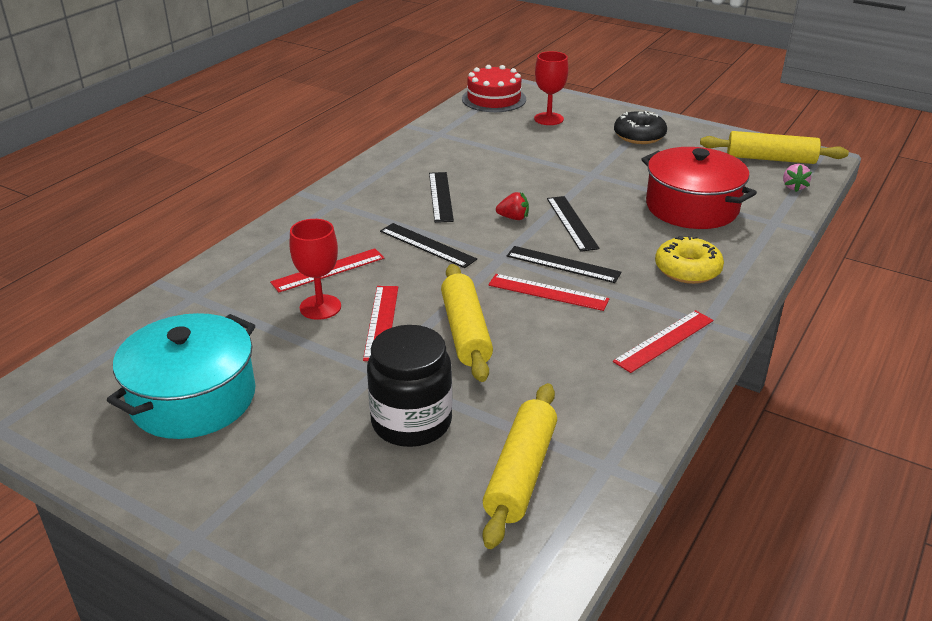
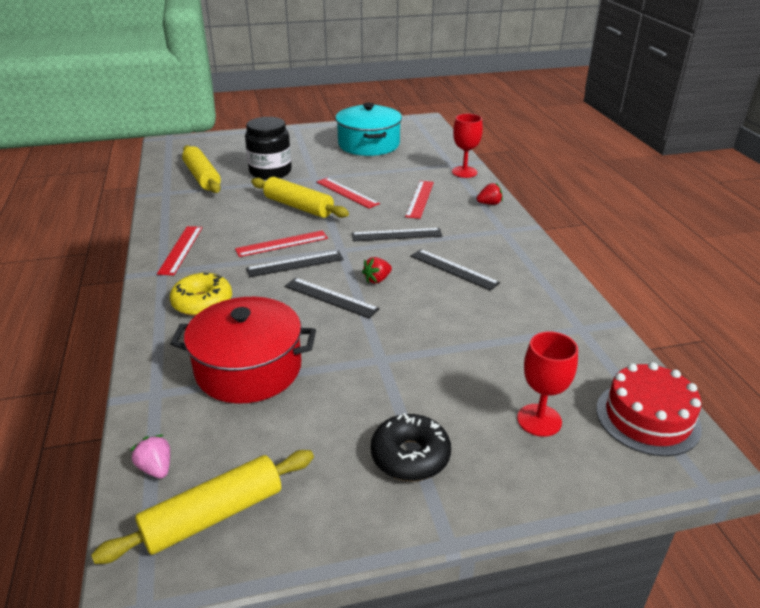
camera: 135 degrees right, 0 degrees up
(283, 230) = (489, 204): none -> red strawberry
(320, 307) = (387, 185): red goblet -> red goblet (464, 172)

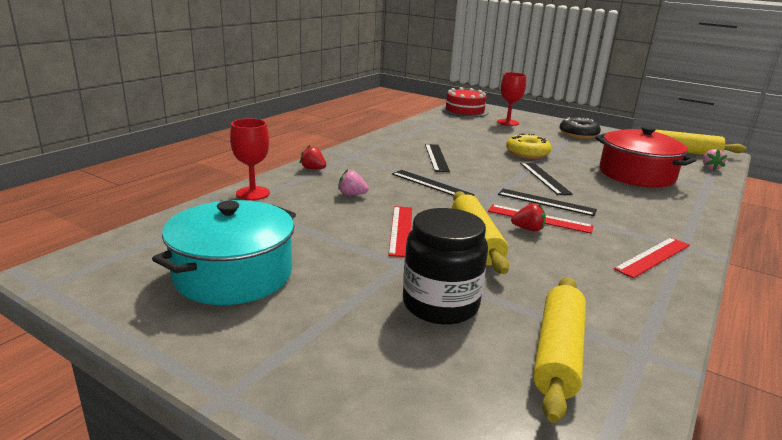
camera: 135 degrees left, 10 degrees down
(202, 302) = (651, 211): yellow donut -> yellow donut (527, 153)
(377, 279) = (497, 172): red strawberry -> red strawberry (528, 229)
(420, 199) = (352, 194): red ruler -> pink strawberry

